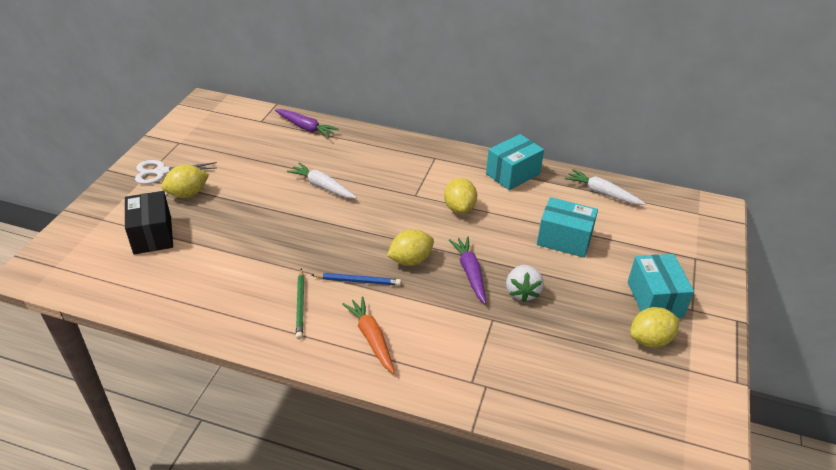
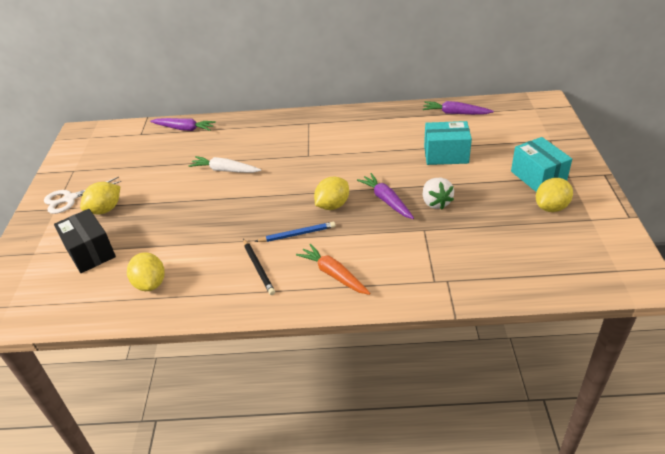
camera: 15 degrees left, 0 degrees up
(300, 305) = (258, 268): green pencil -> black pencil
(459, 208) = (350, 155): yellow lemon -> yellow lemon (150, 283)
(512, 174) = (378, 118): turquoise box -> none
(602, 193) = (455, 113): white carrot -> purple carrot

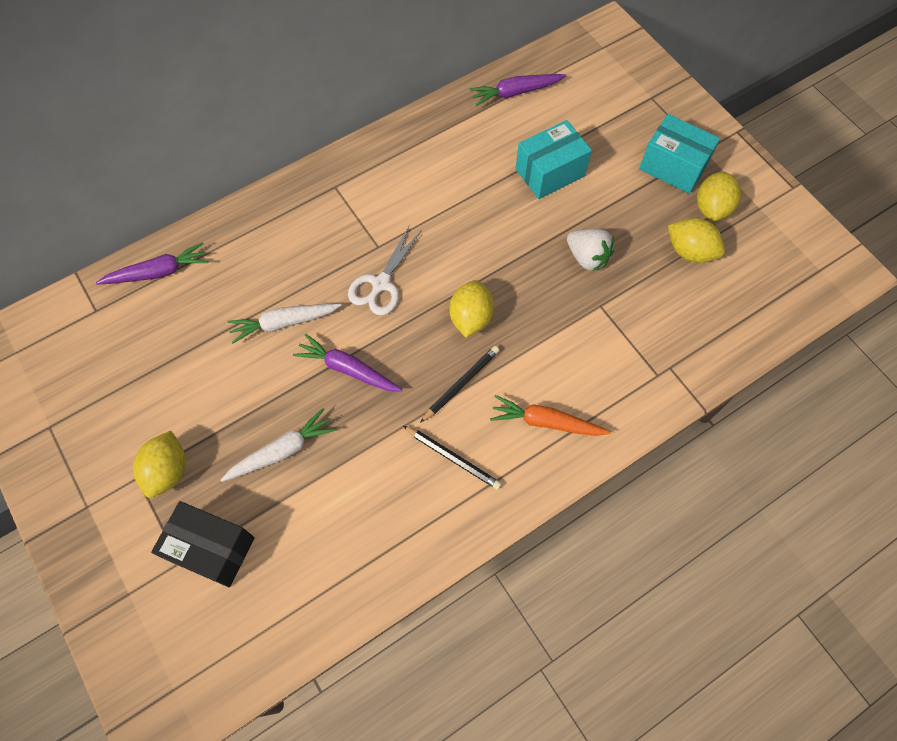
camera: 35 degrees left, 25 degrees up
(70, 199) = (94, 478): white scissors -> white scissors (381, 284)
(150, 283) = (337, 551): yellow lemon -> yellow lemon (690, 251)
(168, 224) = (282, 451): none -> white carrot
(297, 234) = (461, 384): blue pencil -> black pencil
(386, 200) = (529, 280): purple carrot -> purple carrot (348, 369)

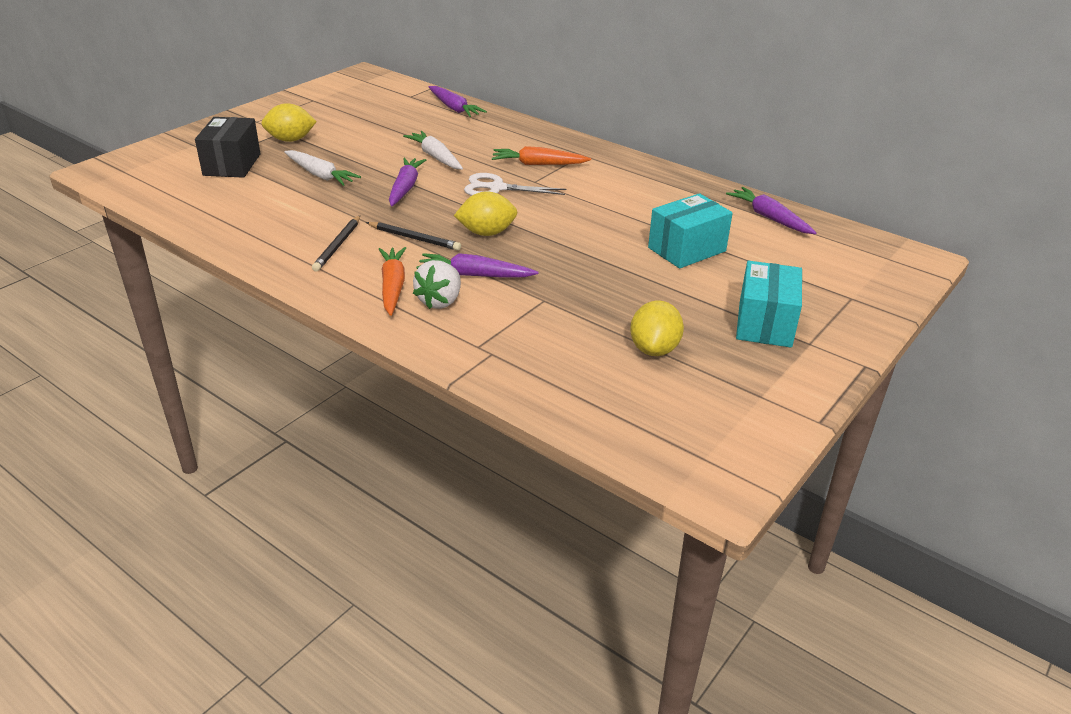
camera: 70 degrees right, 30 degrees down
(341, 232) = (538, 164): none -> orange carrot
(545, 348) = (475, 275): none -> purple carrot
(550, 172) = (687, 249): turquoise box -> turquoise box turned 75 degrees counterclockwise
(587, 257) = (598, 284): white strawberry -> white strawberry (440, 301)
(712, 208) = (729, 358): yellow lemon -> none

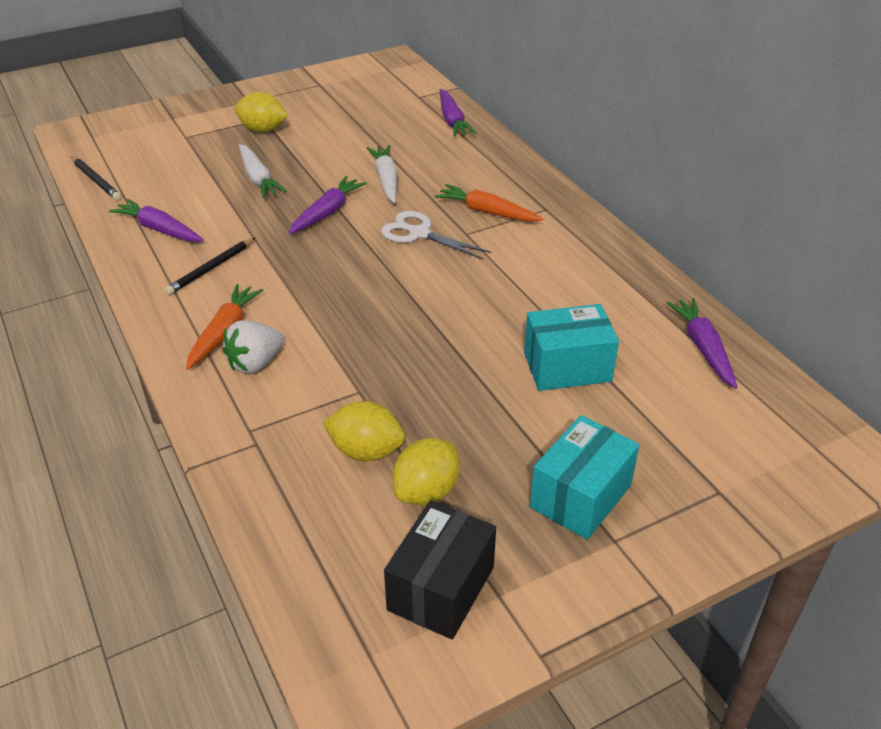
camera: 25 degrees right, 5 degrees up
(232, 164) = (188, 149): black box -> black box (441, 588)
(414, 238) = (289, 278): black pencil -> black pencil (96, 180)
(475, 275) = (313, 339): purple carrot -> purple carrot (159, 229)
(486, 233) = (365, 289): yellow lemon -> yellow lemon (366, 451)

